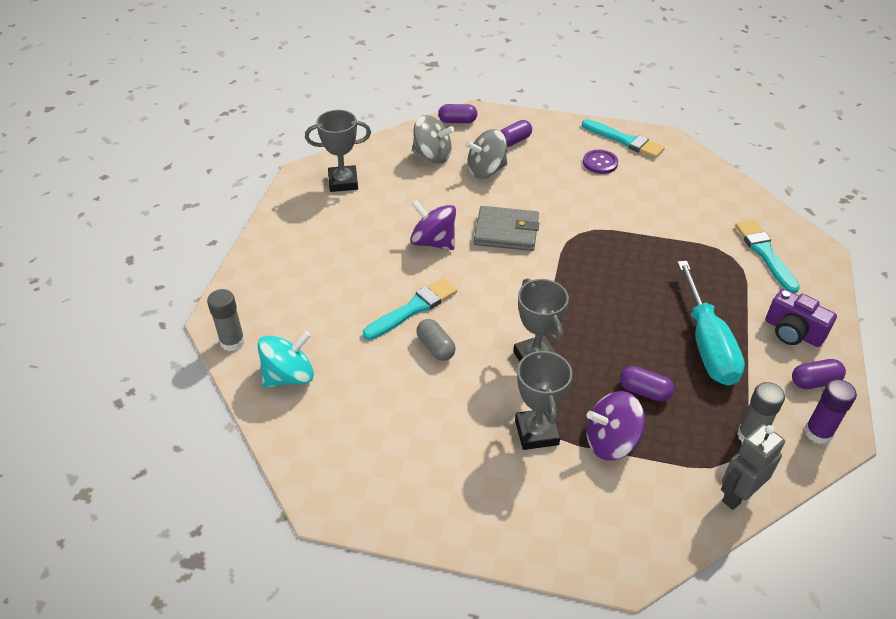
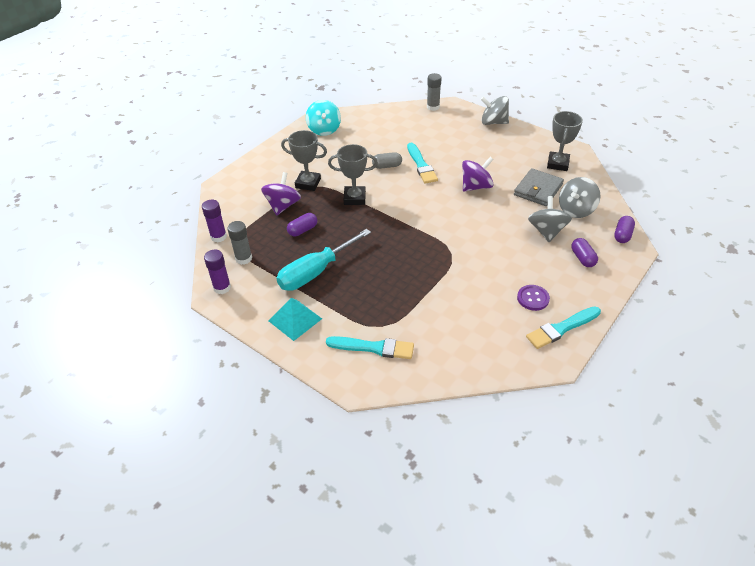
camera: 115 degrees right, 0 degrees up
(259, 259) = (493, 122): none -> grey spinning top
(289, 376) = (398, 119): turquoise spinning top -> turquoise spinning top (324, 129)
(506, 232) = (470, 220): grey wallet -> grey wallet (538, 189)
(707, 344) = (315, 272): turquoise screwdriver -> turquoise screwdriver turned 60 degrees counterclockwise
(738, 494) = (218, 236): grey robot -> purple glue stick
(793, 332) = (295, 319): purple camera -> turquoise pyramid
(814, 382) = (253, 307): purple capsule -> none

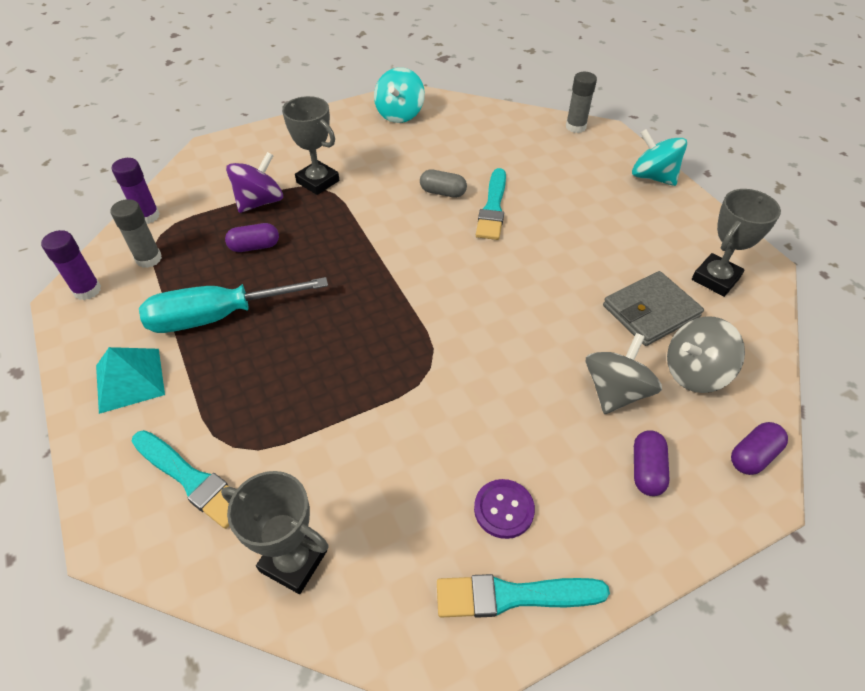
camera: 25 degrees right, 5 degrees up
(354, 198) = (361, 224): grey trophy -> grey trophy (293, 561)
(476, 186) = (551, 269): purple spinning top -> none
(493, 122) = (652, 177): grey spinning top -> turquoise spinning top

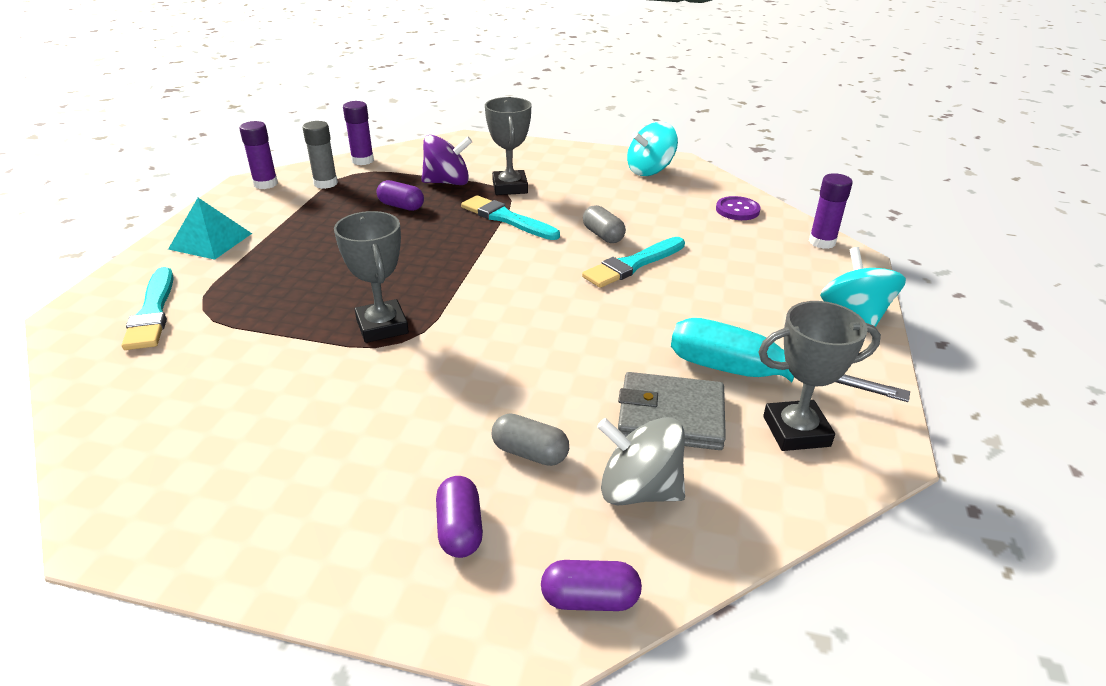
camera: 40 degrees right, 15 degrees down
(218, 316) = (313, 234): turquoise screwdriver -> turquoise screwdriver (751, 375)
(293, 561) = (126, 395): grey trophy -> grey trophy (382, 326)
(503, 509) = (298, 467): purple button -> purple button (737, 210)
(513, 596) = (209, 528): turquoise brush -> turquoise brush (507, 219)
(575, 127) = (822, 242): grey glue stick -> purple glue stick
(615, 391) = (530, 453): grey spinning top -> grey capsule
(646, 470) = (460, 529): purple capsule -> purple capsule turned 60 degrees counterclockwise

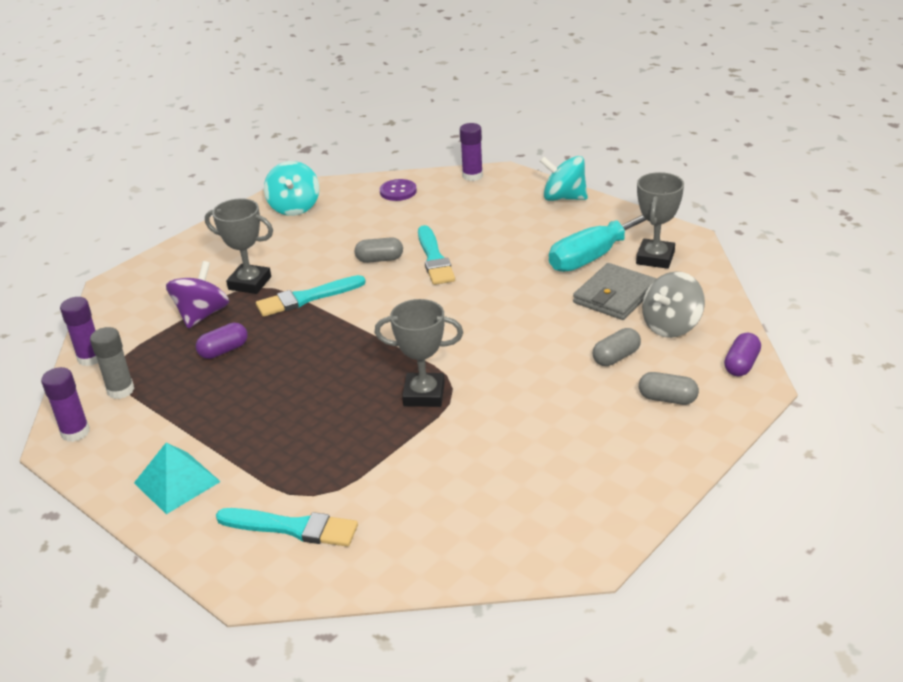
camera: 60 degrees left, 0 degrees up
(460, 529) = (667, 399): purple capsule -> grey capsule

